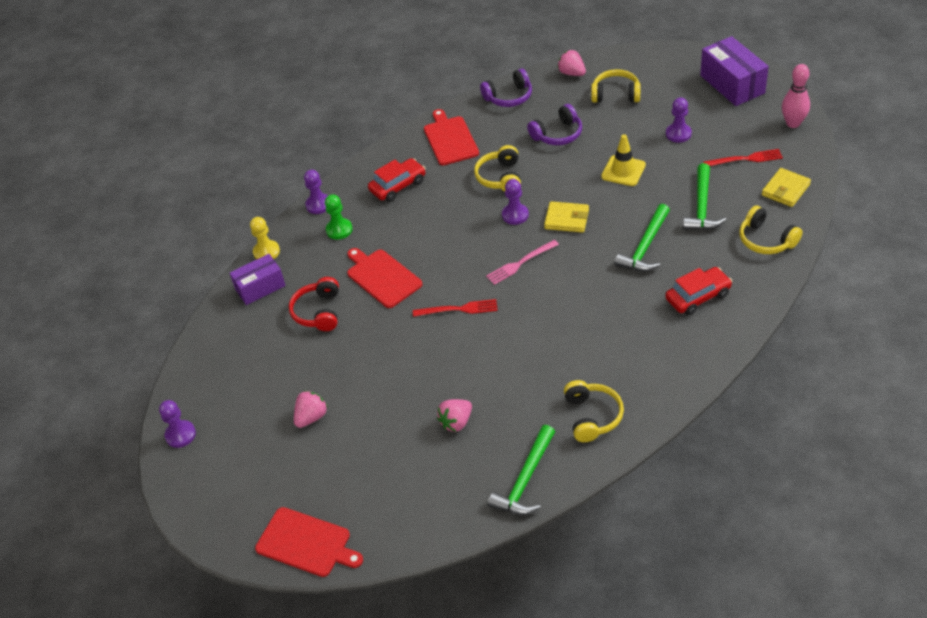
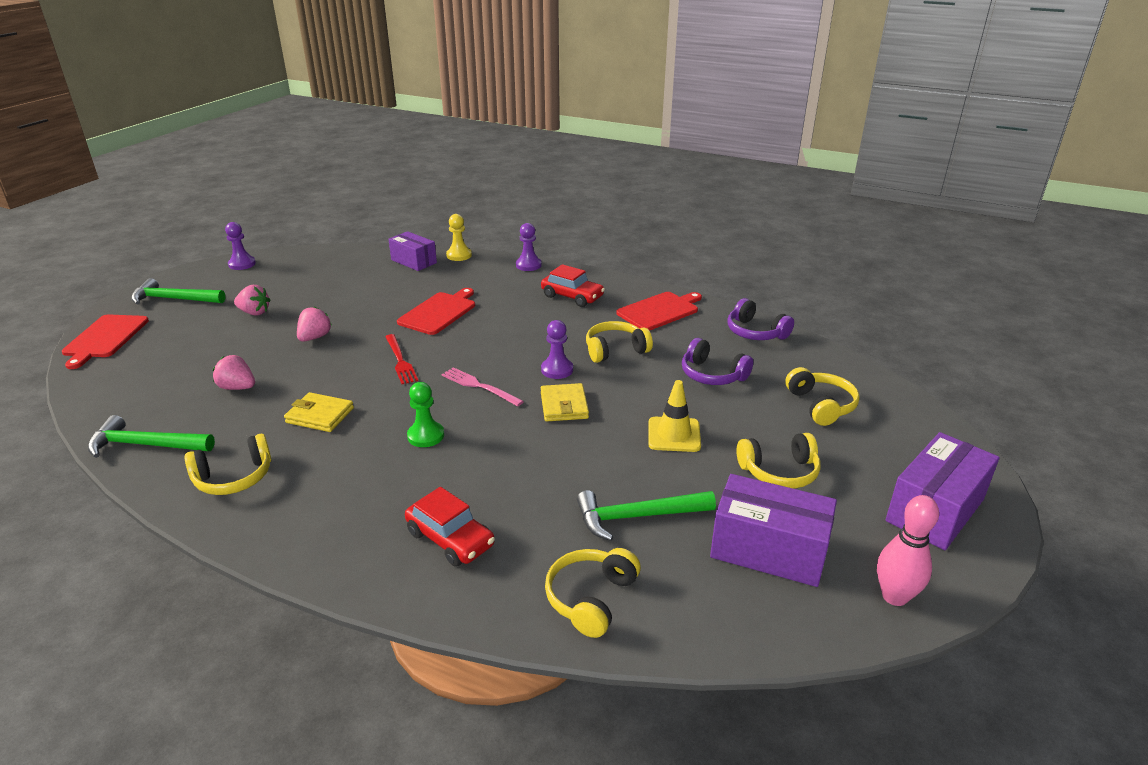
camera: 65 degrees right, 15 degrees down
(319, 312) = (387, 291): red headphones -> none
(339, 230) = (498, 280): green pawn -> green pawn (426, 436)
(572, 73) = (834, 366): pink strawberry -> pink strawberry (315, 337)
(645, 247) = (535, 475): green hammer -> green hammer (174, 299)
(678, 134) = (779, 471): purple pawn -> yellow headphones
(746, 159) = (768, 550): red fork -> purple box
(785, 190) = (720, 607): yellow wallet -> yellow wallet (320, 415)

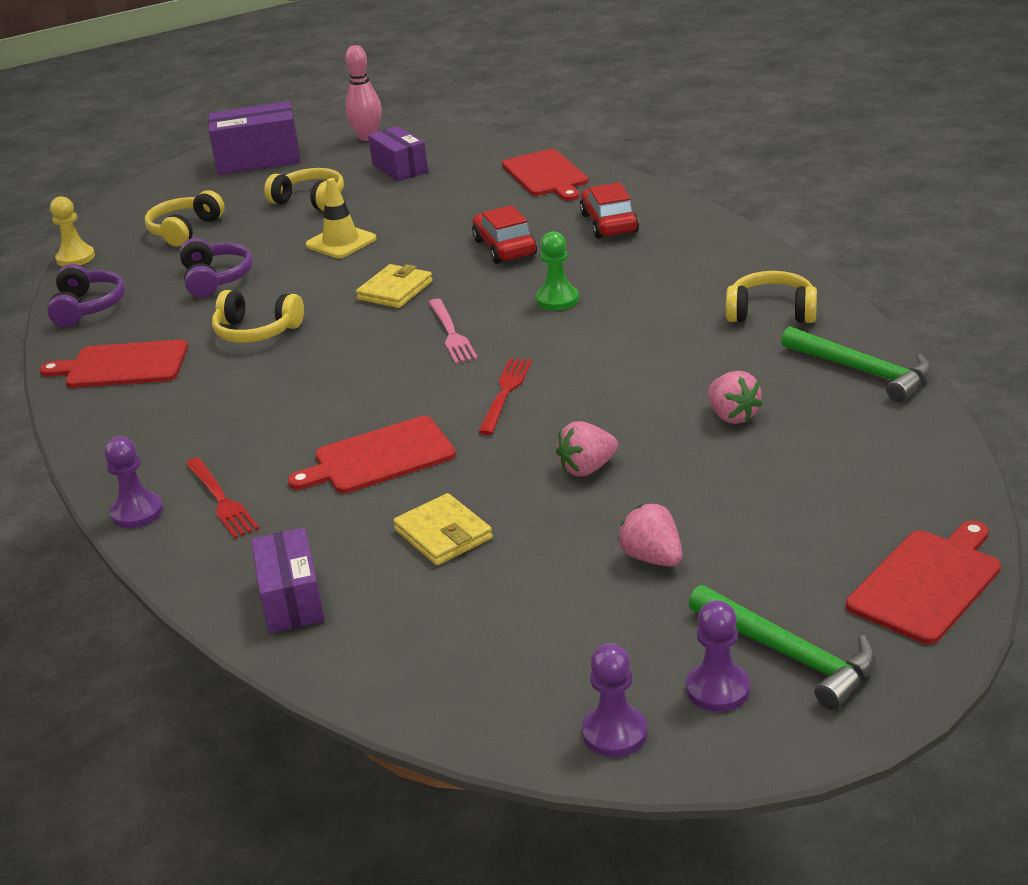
camera: 140 degrees left, 0 degrees up
(320, 415) = (650, 350): yellow wallet -> yellow wallet (443, 534)
(459, 255) = (202, 585): yellow pawn -> yellow pawn (75, 258)
(495, 278) = (222, 501): none -> red fork
(557, 370) = (349, 328): purple pawn -> purple pawn (718, 689)
(572, 296) = (178, 424): red car -> red car (504, 247)
(591, 598) = (546, 175): yellow headphones -> red cutting board
(637, 516) = (456, 202): green hammer -> none
(768, 550) = (400, 168): purple box -> purple box, size x0.67

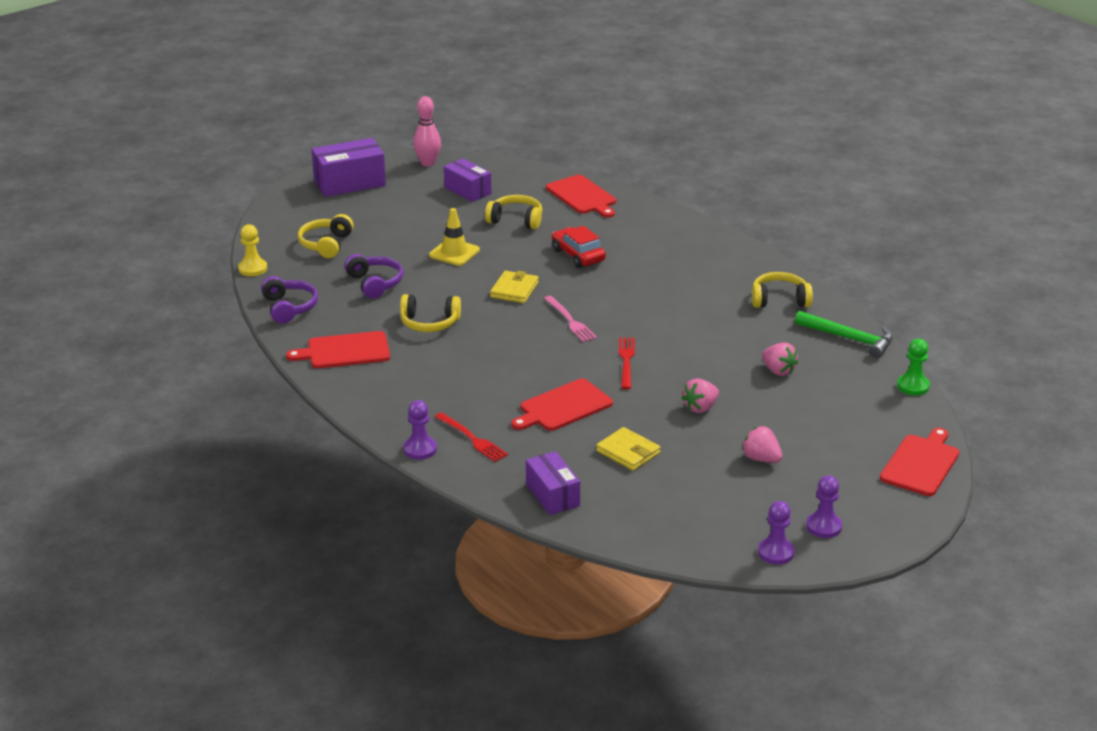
camera: 15 degrees left, 0 degrees up
(310, 200) = (412, 218): yellow headphones -> yellow headphones (516, 220)
(557, 300) = (633, 294): green pawn -> green pawn (913, 386)
(609, 223) = (645, 235): red car -> none
(789, 655) = (856, 506): green hammer -> none

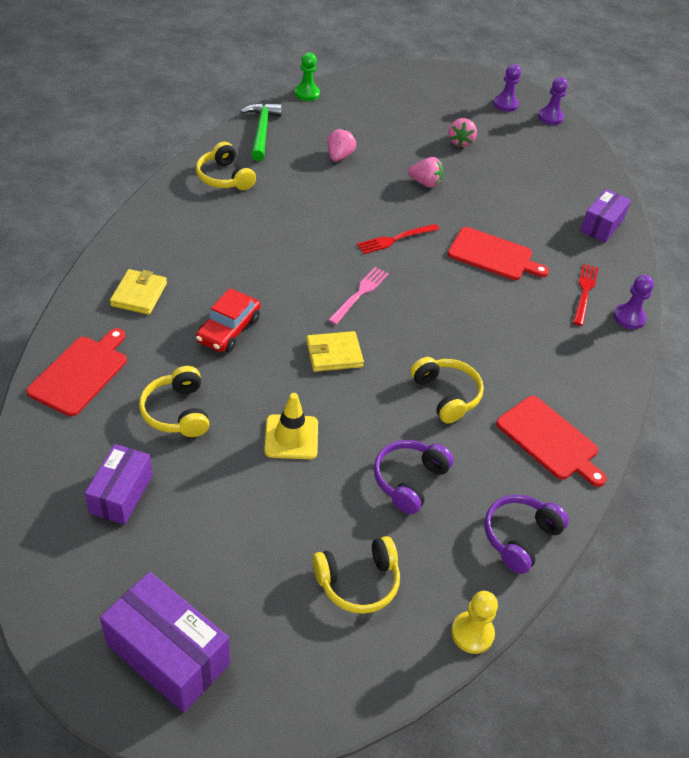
camera: 125 degrees left, 15 degrees up
(427, 163) = (53, 582): pink bowling pin -> none
(628, 452) = (515, 204): yellow wallet -> yellow wallet (139, 294)
(921, 464) = (400, 79): red cutting board -> none

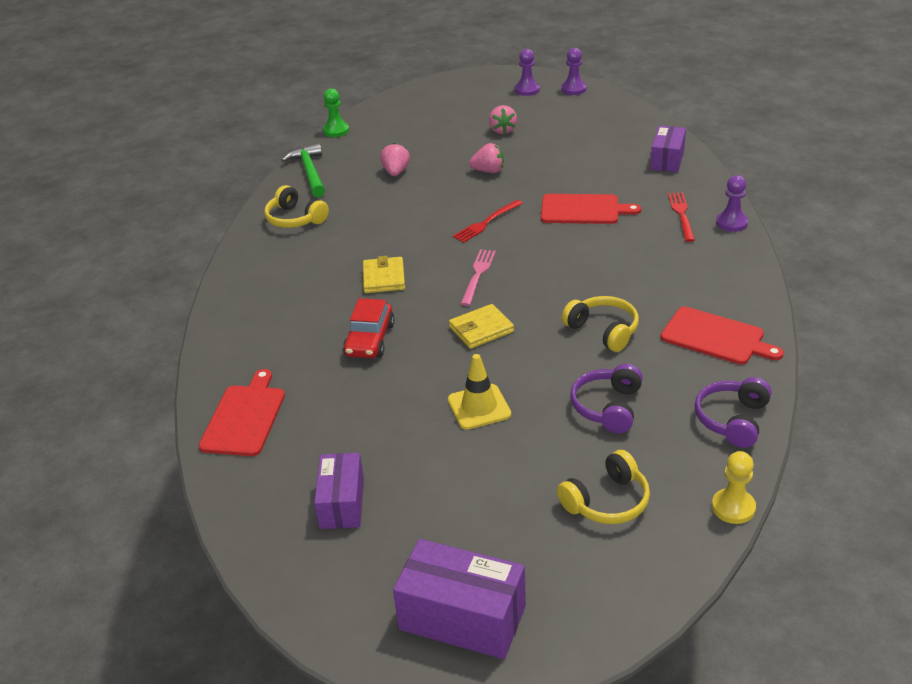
camera: 10 degrees left, 10 degrees down
(139, 294) = (265, 337): yellow wallet -> yellow wallet (384, 278)
(177, 412) = (358, 420): yellow headphones -> none

